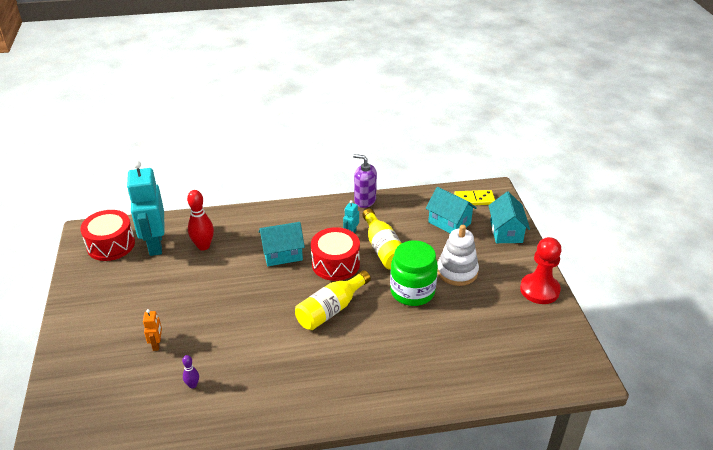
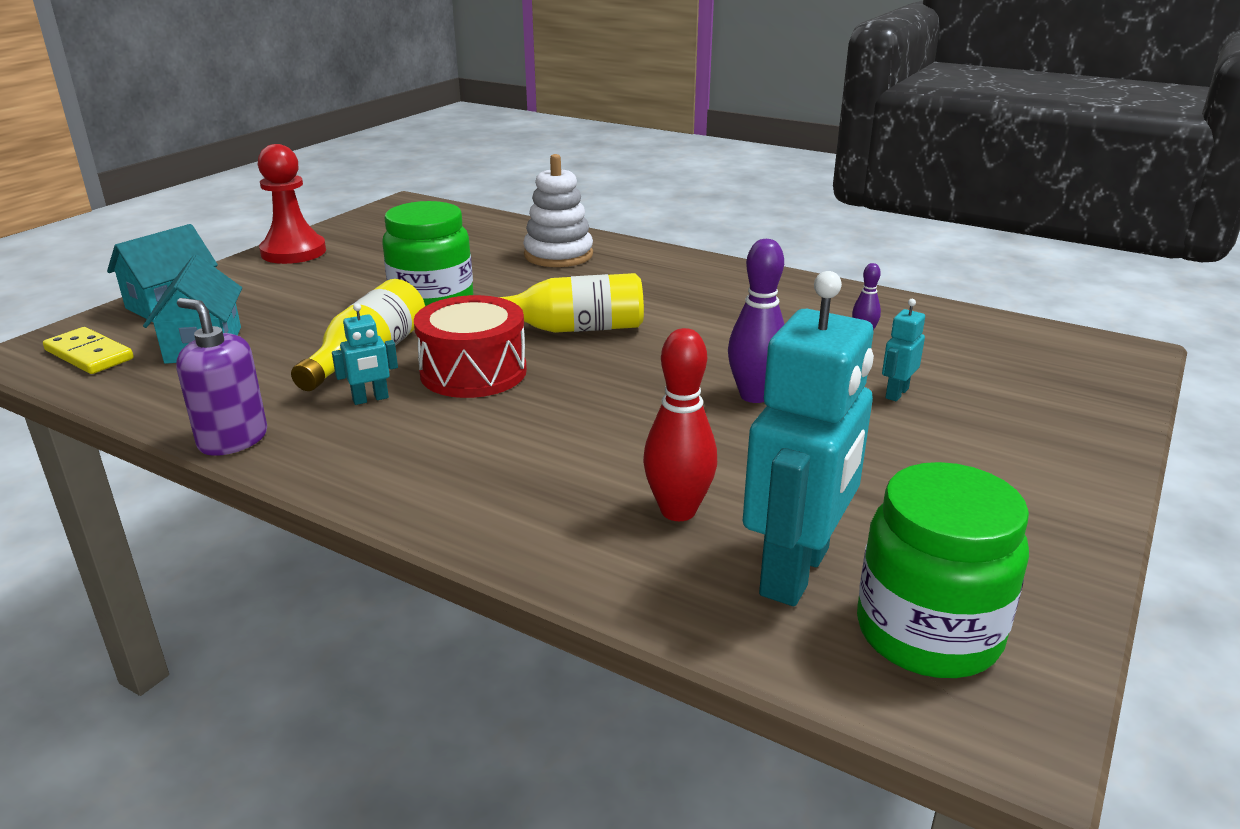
camera: 140 degrees left, 10 degrees down
(111, 245) = (928, 633): red drum -> green jar
(157, 344) = (896, 393): orange robot -> turquoise robot
(216, 310) = (754, 396): none -> purple bowling pin
(282, 254) = (537, 423): turquoise house -> none
(365, 200) = (233, 440): purple soap dispenser -> purple soap dispenser turned 150 degrees clockwise
(457, 271) = (335, 297): white stacking toy -> white stacking toy (558, 255)

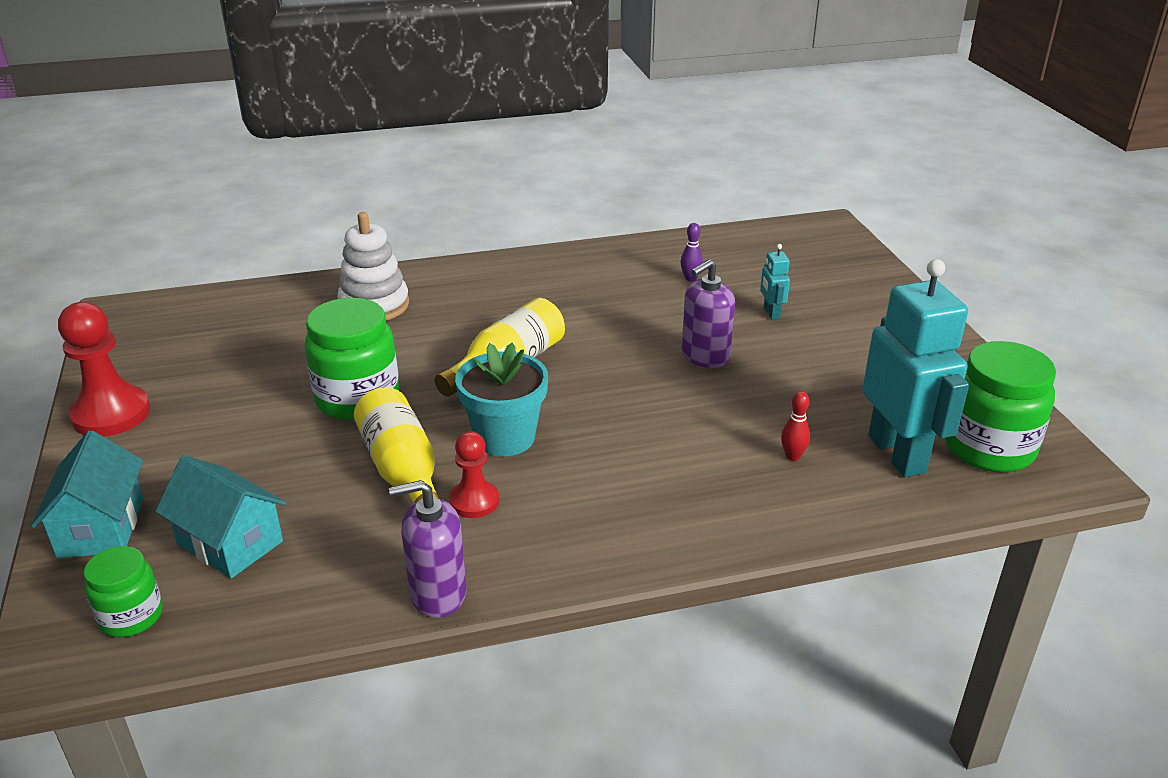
camera: 45 degrees left, 5 degrees up
(89, 355) = (131, 616): yellow domino -> green jar
(370, 399) = (474, 501): turquoise robot -> red pawn
(473, 372) = (505, 438): red drum -> turquoise flower pot
(678, 511) = (792, 456): red bowling pin -> red bowling pin, size x0.52
(754, 396) = (705, 356): purple bowling pin -> purple soap dispenser

